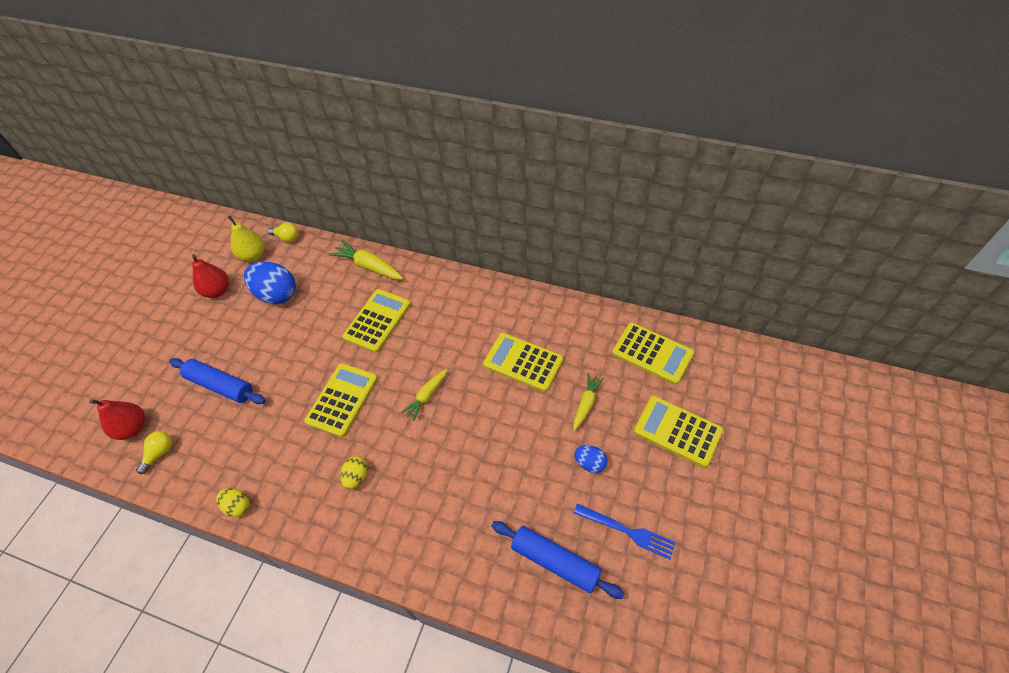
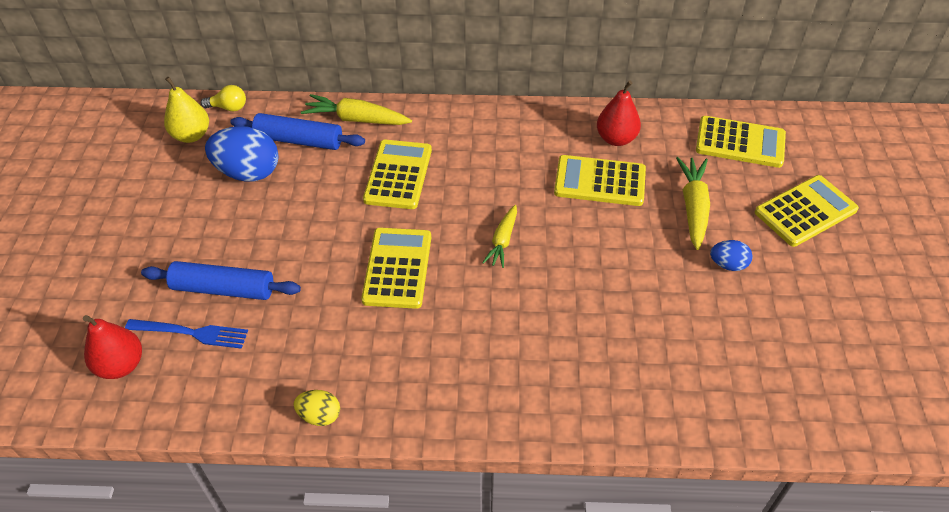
camera: 20 degrees left, 5 degrees down
(160, 453) = (177, 384): yellow light bulb -> none
(217, 291) = (162, 185): red pear -> red pear (616, 139)
(356, 477) = (460, 345): yellow egg -> none
(555, 561) = (740, 370): blue rolling pin -> blue rolling pin (299, 140)
(586, 404) = (693, 207): yellow carrot -> yellow carrot, size x1.53
(627, 531) = (803, 320): blue fork -> blue fork (192, 333)
(677, 431) = (805, 211): yellow calculator -> yellow calculator turned 135 degrees clockwise

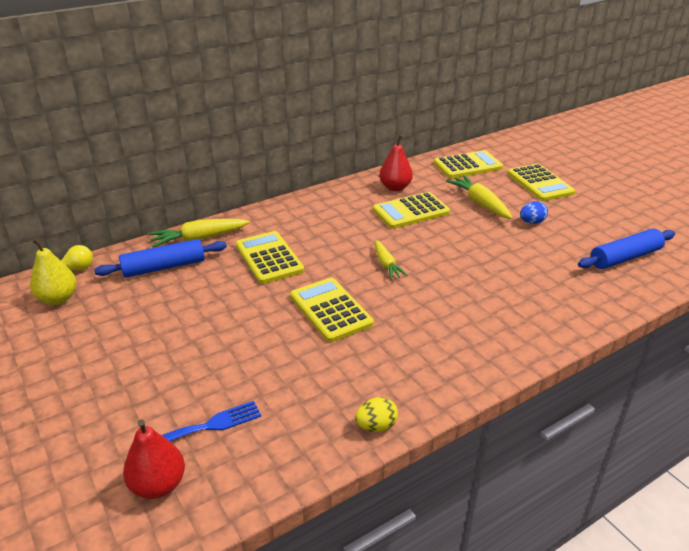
camera: 35 degrees left, 15 degrees down
(223, 289) = (201, 385): blue rolling pin -> blue rolling pin (625, 257)
(248, 172) = (140, 302): blue egg -> none
(805, 211) = (539, 183): yellow calculator -> yellow calculator turned 135 degrees clockwise

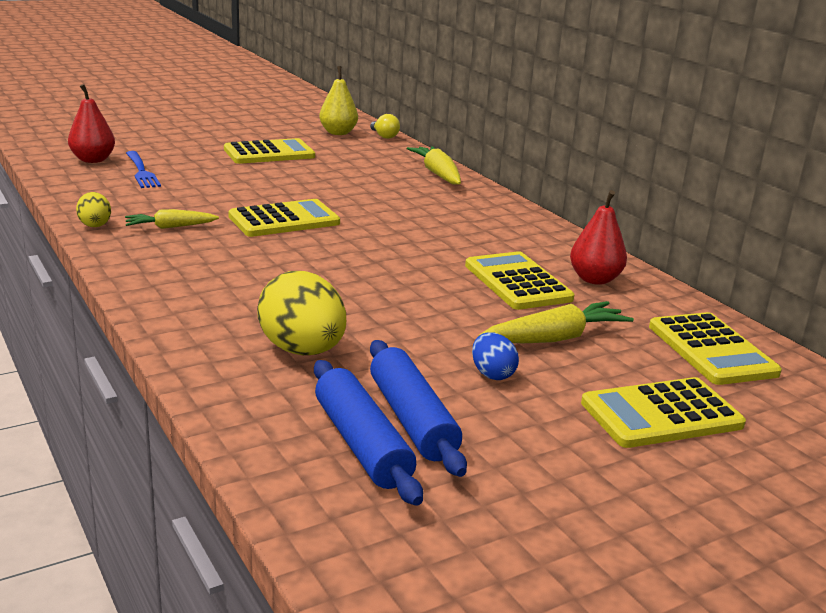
camera: 90 degrees right, 10 degrees down
(164, 267) = (383, 162): blue rolling pin -> blue rolling pin (412, 419)
(269, 258) = (395, 200): yellow calculator -> yellow calculator (269, 153)
(386, 264) = (371, 253): yellow carrot -> yellow carrot (170, 227)
(545, 282) = (302, 350): none -> yellow egg

